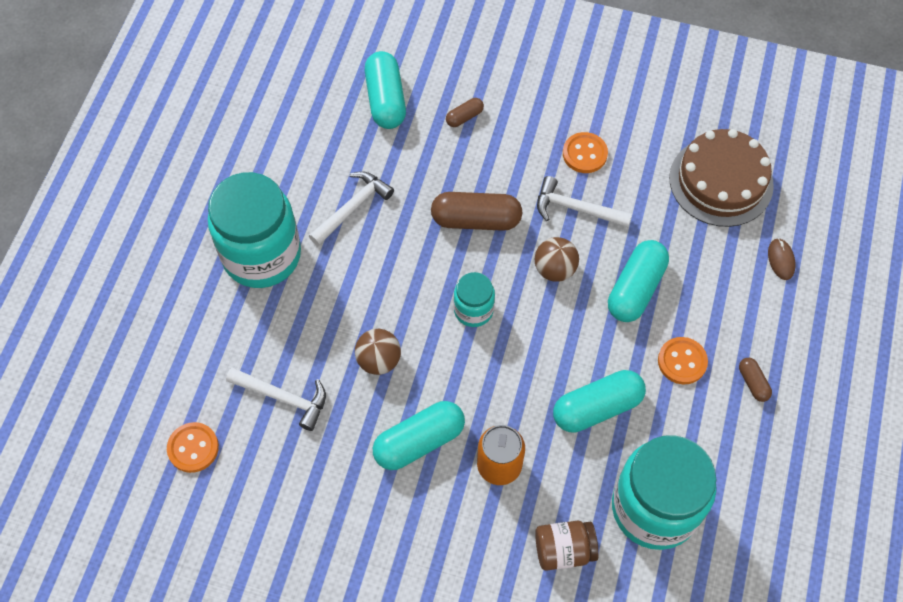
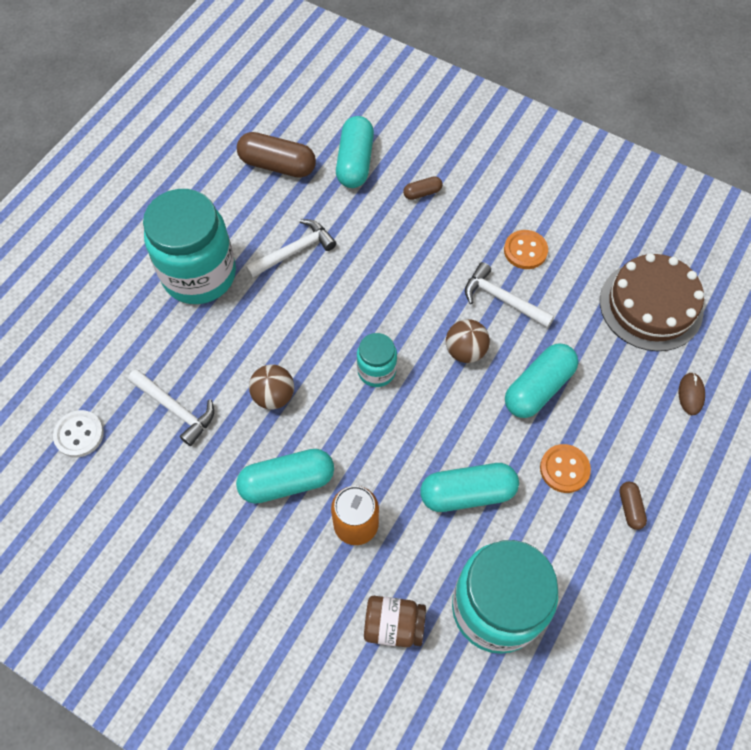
camera: 15 degrees right, 0 degrees up
(193, 448) = (79, 434): orange button -> white button
(476, 220) = (404, 288): brown capsule -> brown capsule (277, 165)

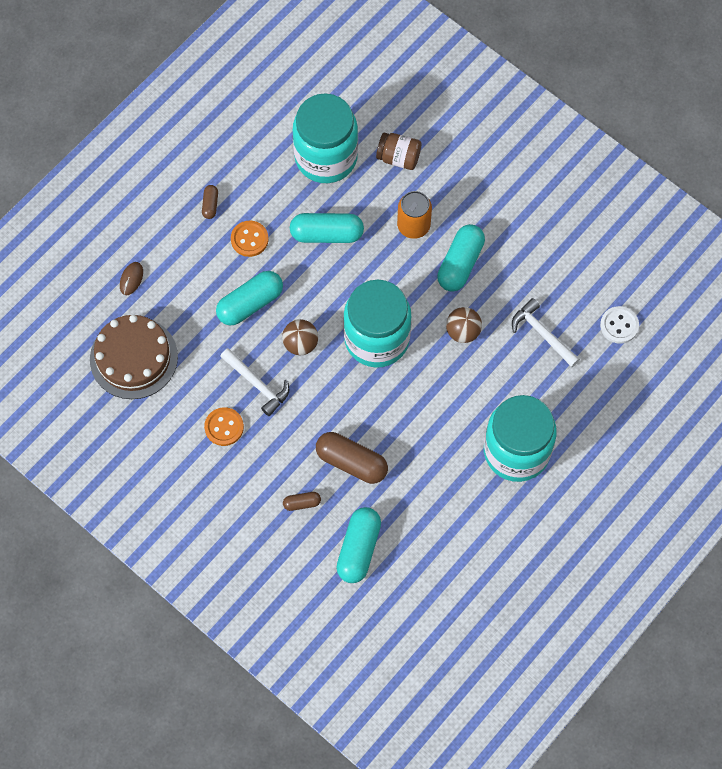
camera: 170 degrees left, 5 degrees up
(277, 165) = (434, 558): brown capsule -> brown capsule (351, 462)
(287, 482) = (460, 264): turquoise capsule -> turquoise capsule turned 60 degrees counterclockwise
(294, 251) = (429, 461): white hammer -> none
(376, 371) = (377, 339): turquoise jar -> turquoise jar, size x2.05

